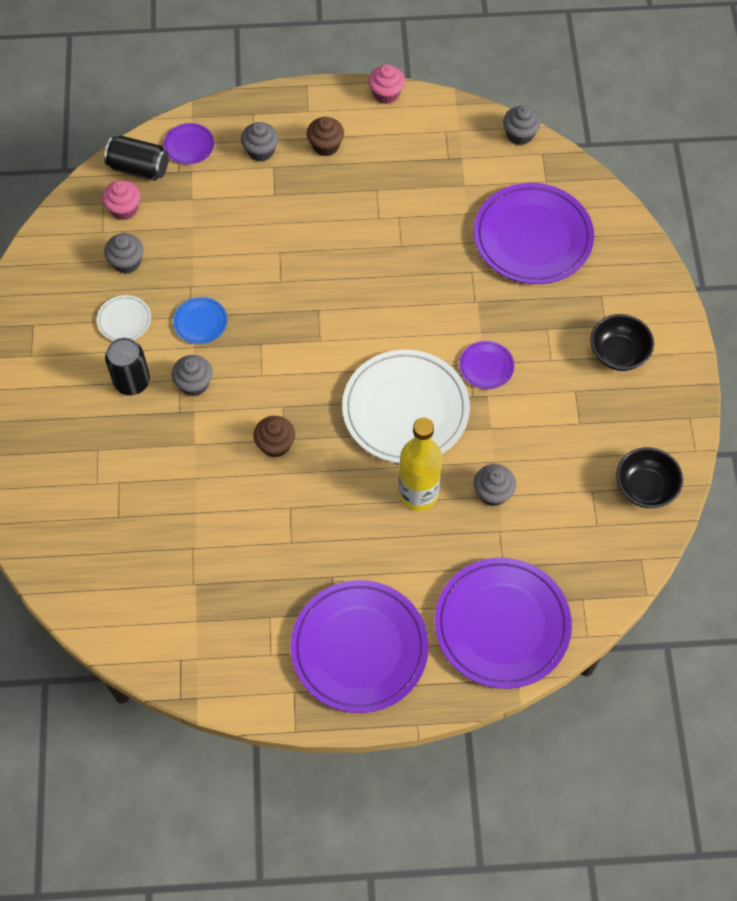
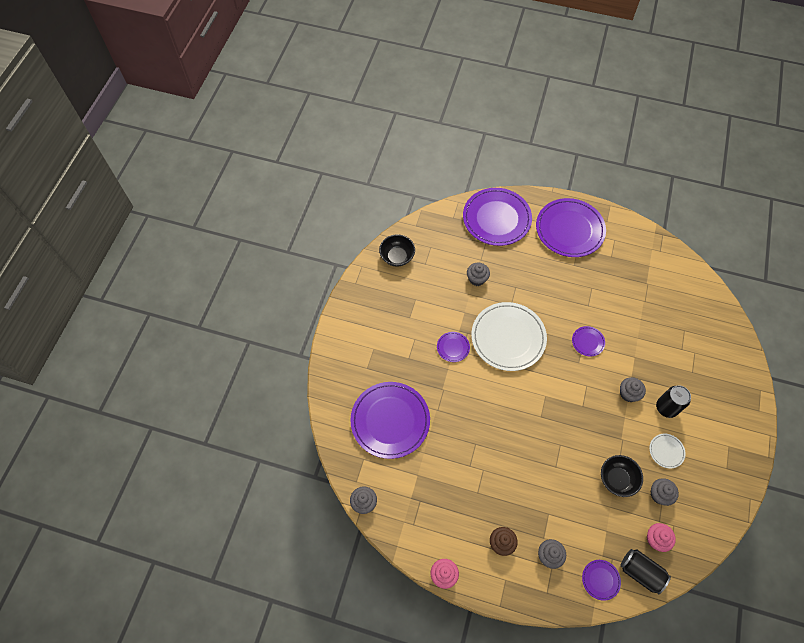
camera: 160 degrees left, 0 degrees up
(200, 322) = (617, 433): blue plate -> none
(275, 444) = (588, 342): brown cupcake -> purple plate
(418, 494) = (516, 291): yellow bottle -> none
(618, 353) = (375, 330): black bowl -> black bowl (617, 479)

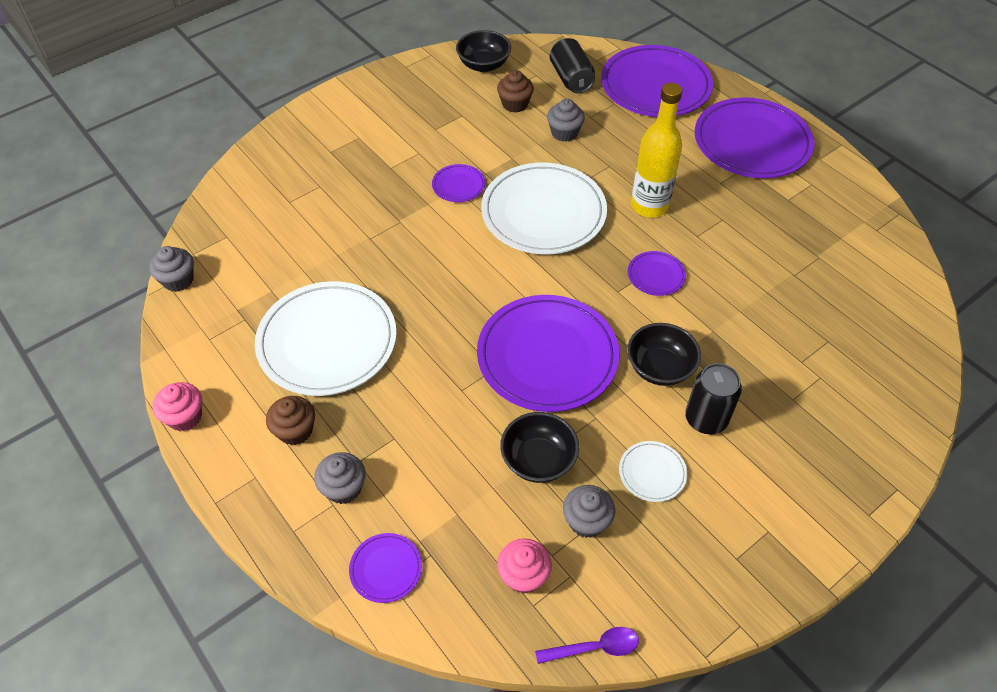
camera: 35 degrees right, 10 degrees down
(390, 421) = (300, 216): purple plate -> purple plate (547, 356)
(436, 275) = (515, 104): none -> brown cupcake
(472, 485) = (327, 341): none -> white plate
(553, 301) = (649, 206): none -> yellow bottle
(628, 394) = (659, 368): grey cupcake -> black bowl
(641, 572) = (456, 602): black can -> black can (571, 78)
(707, 550) = (594, 647): none -> purple spoon

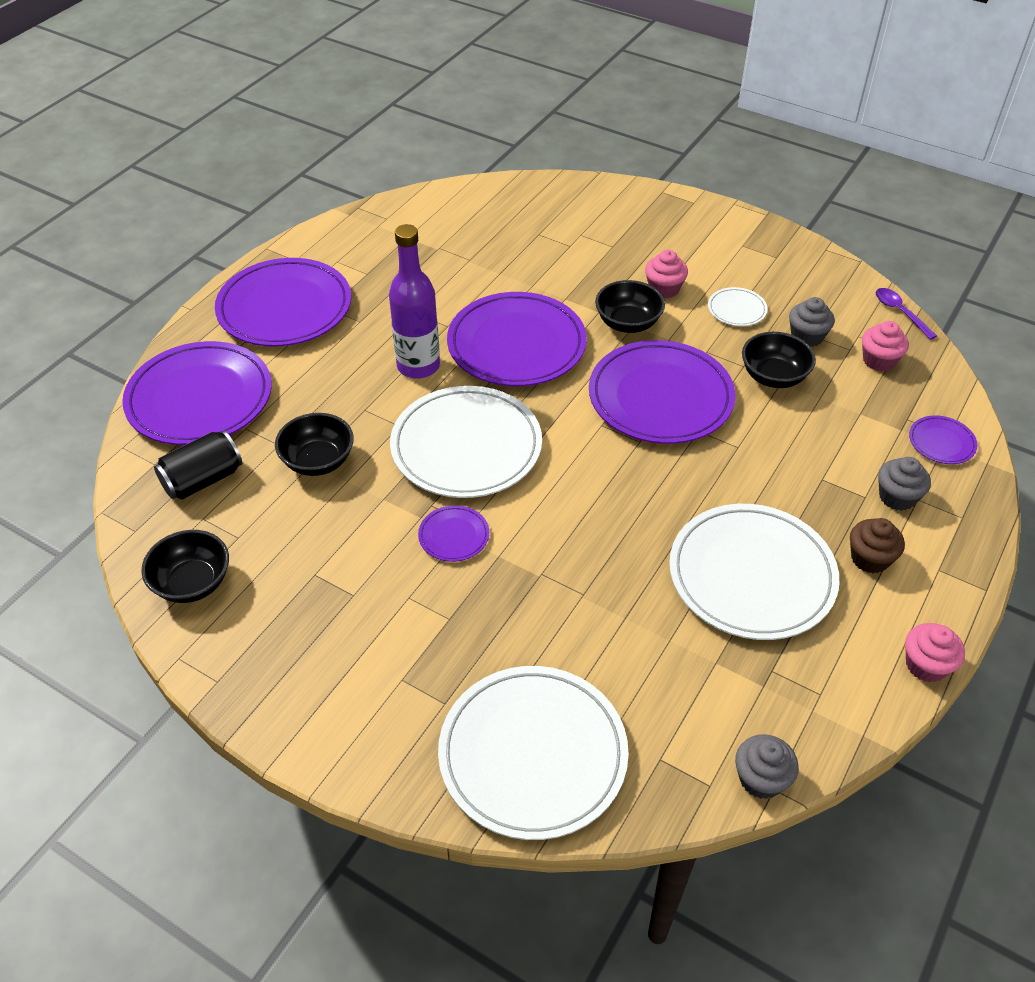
camera: 110 degrees left, 5 degrees down
(270, 180) = (533, 754): none -> white plate
(515, 104) = (274, 524): brown cupcake -> none
(564, 133) = (318, 461): grey cupcake -> black bowl
(649, 206) = (418, 366): yellow bottle -> purple bottle
(656, 275) = (516, 344): purple plate -> purple plate, size x2.28
(706, 419) = (664, 289): black can -> pink cupcake

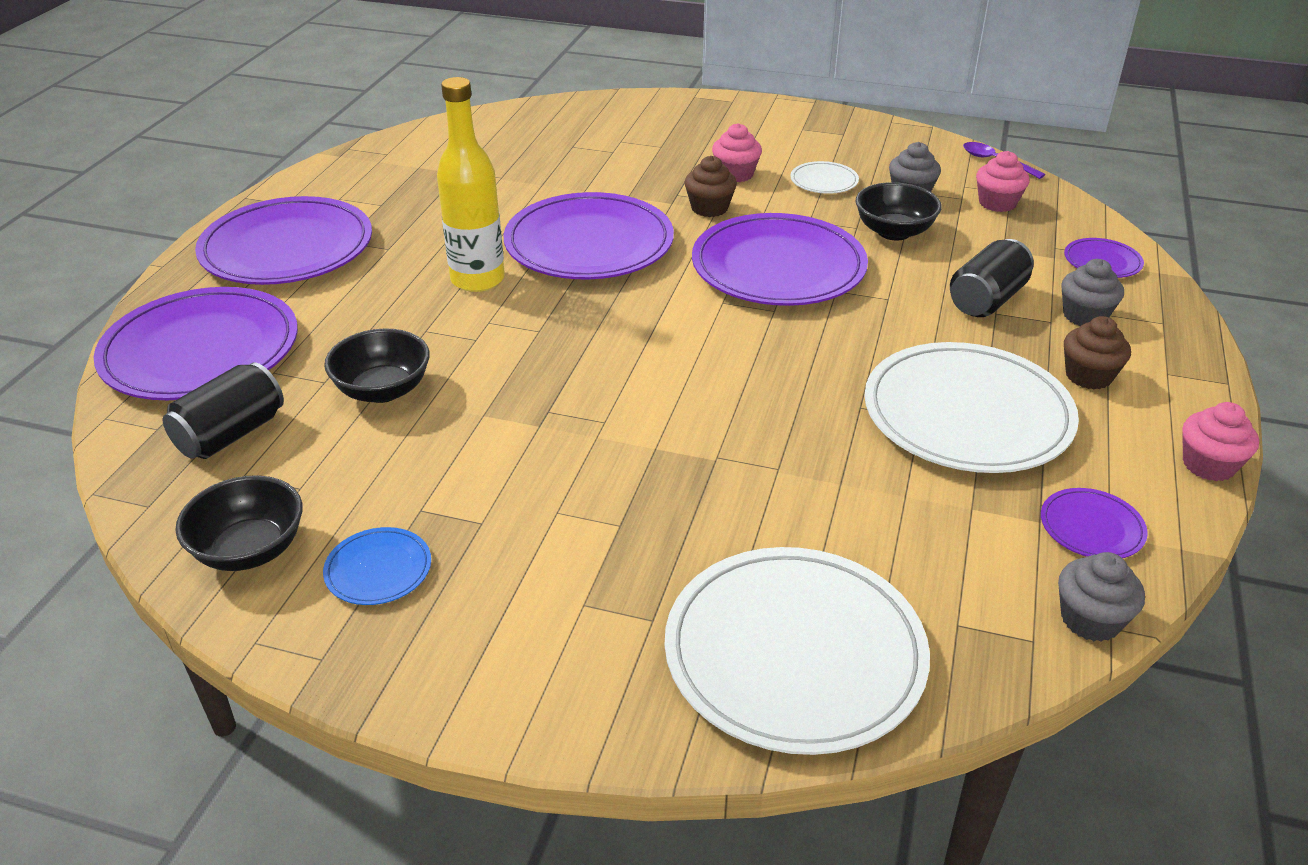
camera: 15 degrees left, 10 degrees down
(272, 619) = (378, 570): none -> blue plate
(418, 366) = (477, 280): purple bottle -> yellow bottle
(454, 536) = (590, 437): purple plate -> purple plate (1091, 527)
(466, 446) = (568, 346): white plate -> none
(628, 323) = (709, 208): black bowl -> brown cupcake
(820, 464) = (986, 300): none -> black can

